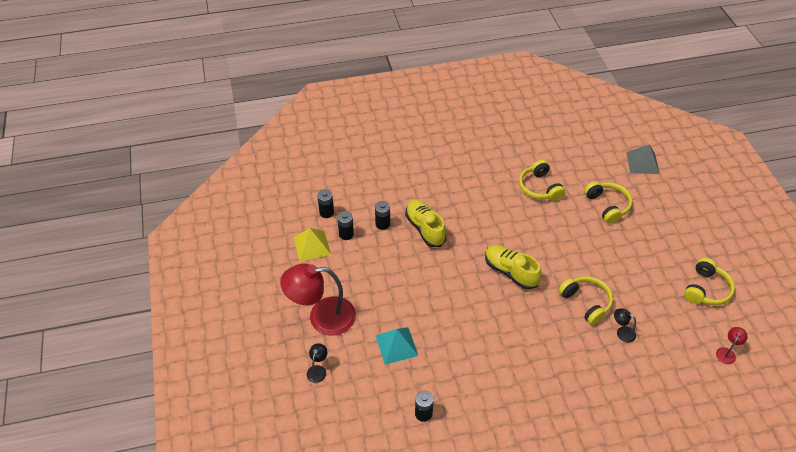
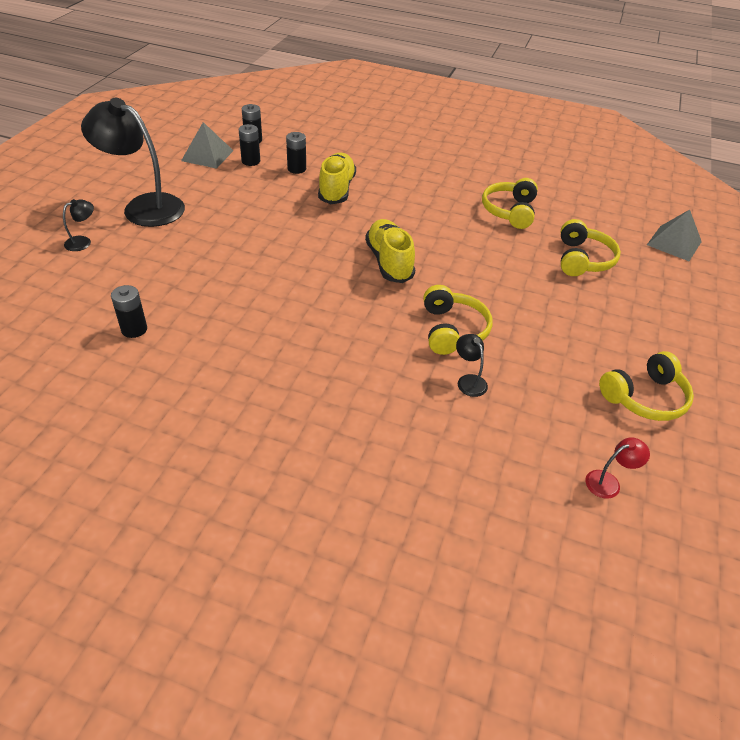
camera: 30 degrees right, 5 degrees down
(312, 246) = (207, 155): yellow pyramid -> grey pyramid
(322, 317) = (144, 206): red lamp -> black lamp
(396, 345) = (185, 261): turquoise pyramid -> none

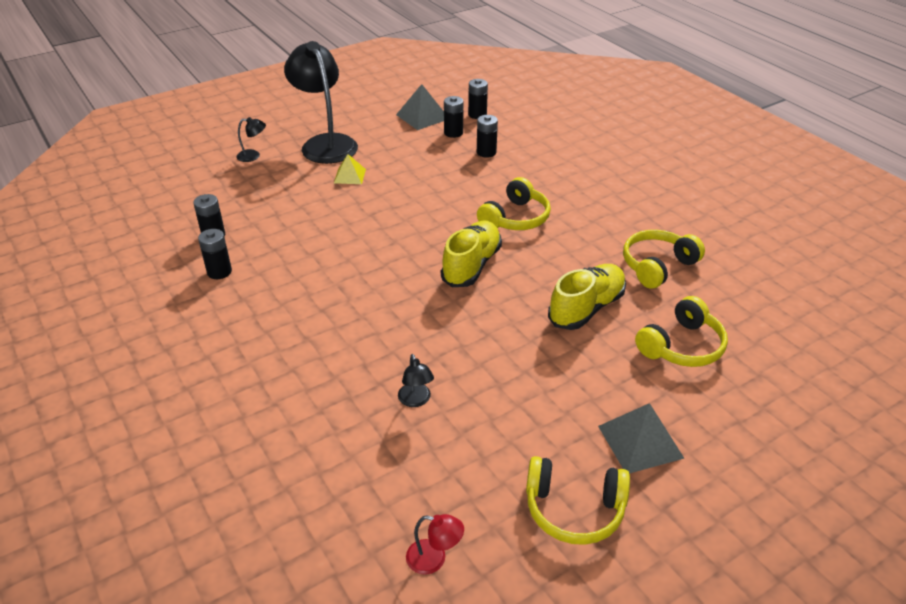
camera: 40 degrees right, 5 degrees down
(181, 358) = (219, 272): none -> black battery
(202, 227) = (349, 176): none -> yellow pyramid
(336, 189) = (501, 183): yellow shoe -> yellow shoe (586, 308)
(452, 330) = (456, 350): yellow headphones -> yellow headphones (515, 218)
(469, 381) = (416, 400): black lamp -> black lamp turned 150 degrees clockwise
(674, 243) = (829, 378): grey pyramid -> grey pyramid (640, 442)

